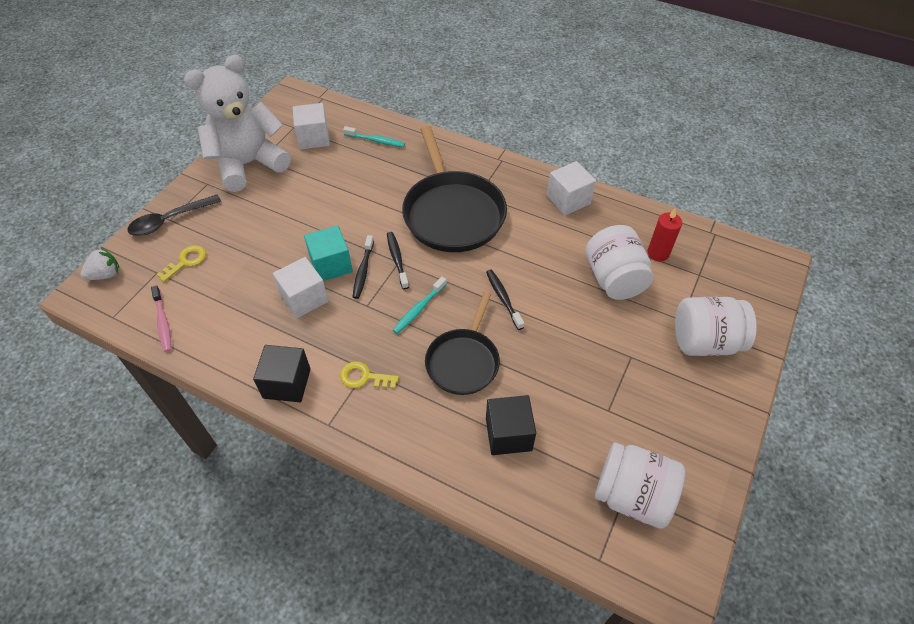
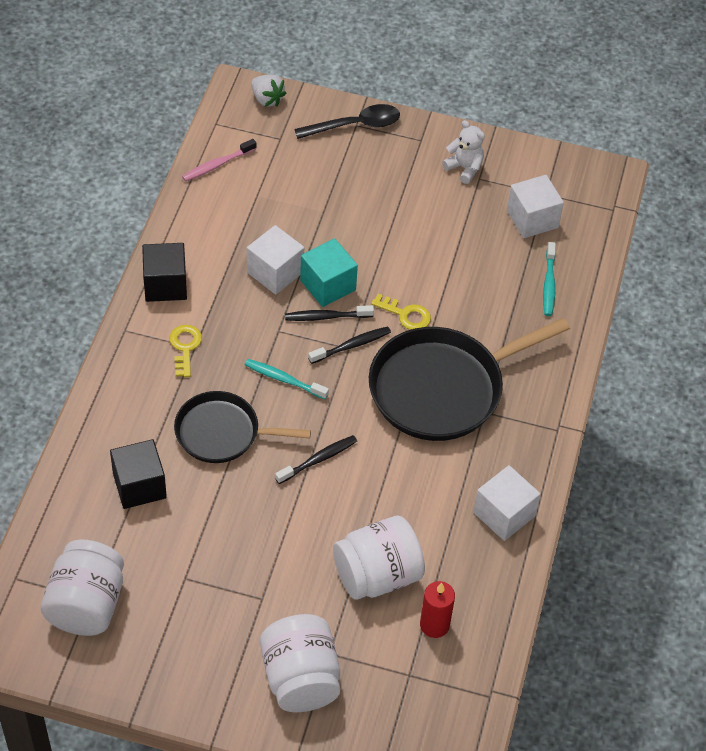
camera: 75 degrees right, 0 degrees up
(170, 220) = (355, 125): black spoon -> black spoon turned 120 degrees clockwise
(186, 261) = (300, 158): yellow key -> yellow key (406, 315)
(248, 164) = (464, 168): white teddy bear -> white teddy bear, size x0.41

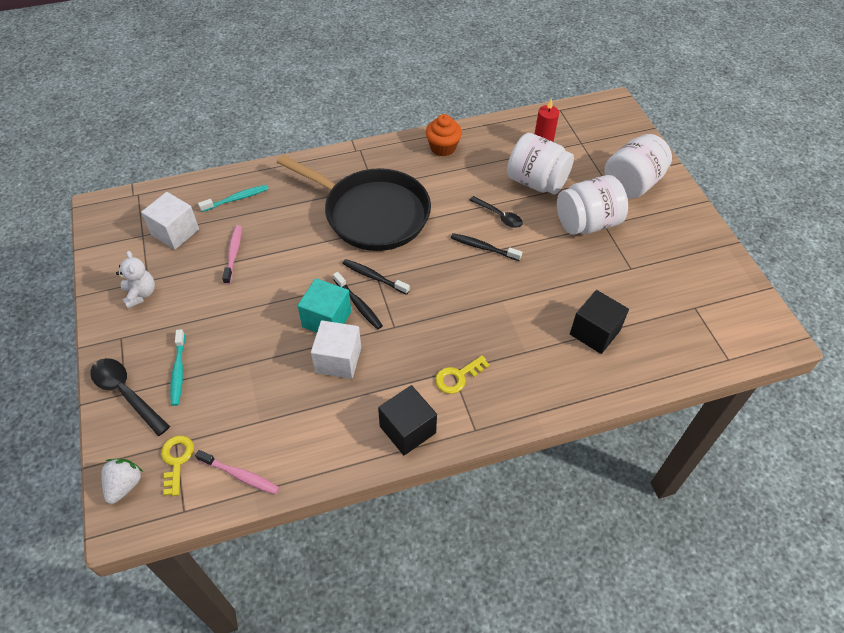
camera: 120 degrees left, 0 degrees up
(86, 604) = (701, 307): white jar -> white jar (587, 223)
(222, 433) = (510, 310): black pan -> none
(284, 379) = (435, 300): turquoise toothbrush -> turquoise toothbrush (178, 371)
(352, 502) = (499, 216): none -> black spoon
(406, 315) = (321, 260): yellow key -> yellow key (176, 460)
(464, 168) = (140, 294): white teddy bear -> white teddy bear turned 150 degrees clockwise
(467, 251) = (233, 254): none -> pink toothbrush
(504, 514) = (443, 148): white cube -> orange cupcake

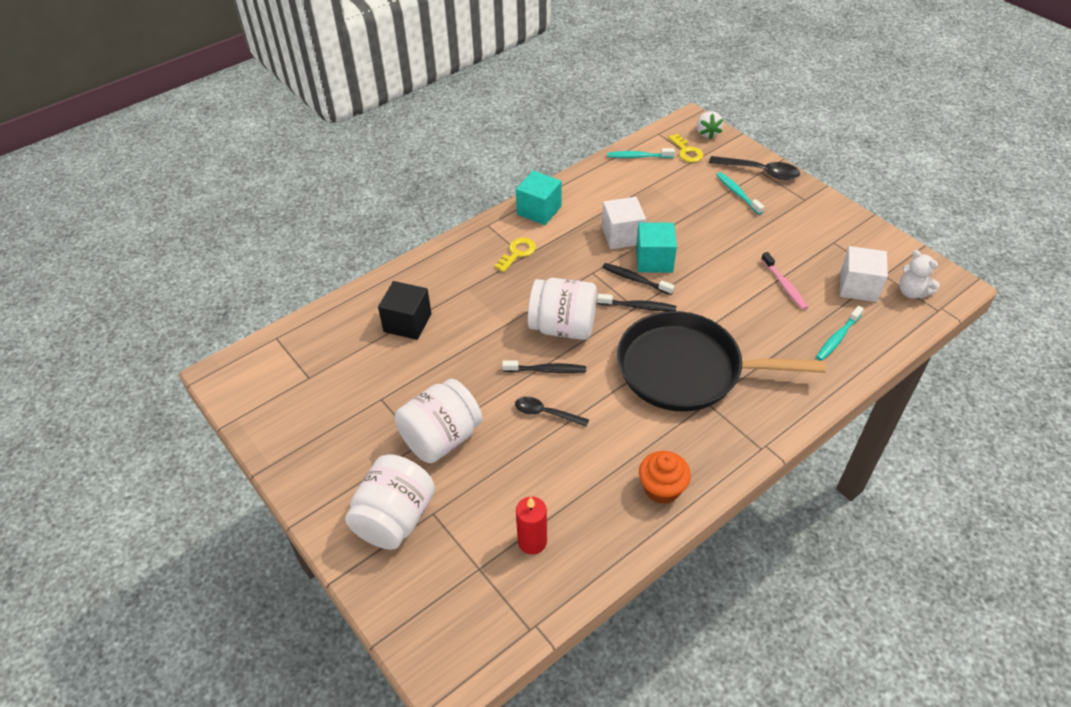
camera: 160 degrees right, 5 degrees down
(140, 294) = (826, 230): white teddy bear -> white teddy bear (912, 292)
(240, 475) = (638, 157): pink toothbrush -> turquoise toothbrush
(407, 429) = (539, 210): black cube -> turquoise cube
(536, 182) = (519, 476): white jar -> white jar (563, 327)

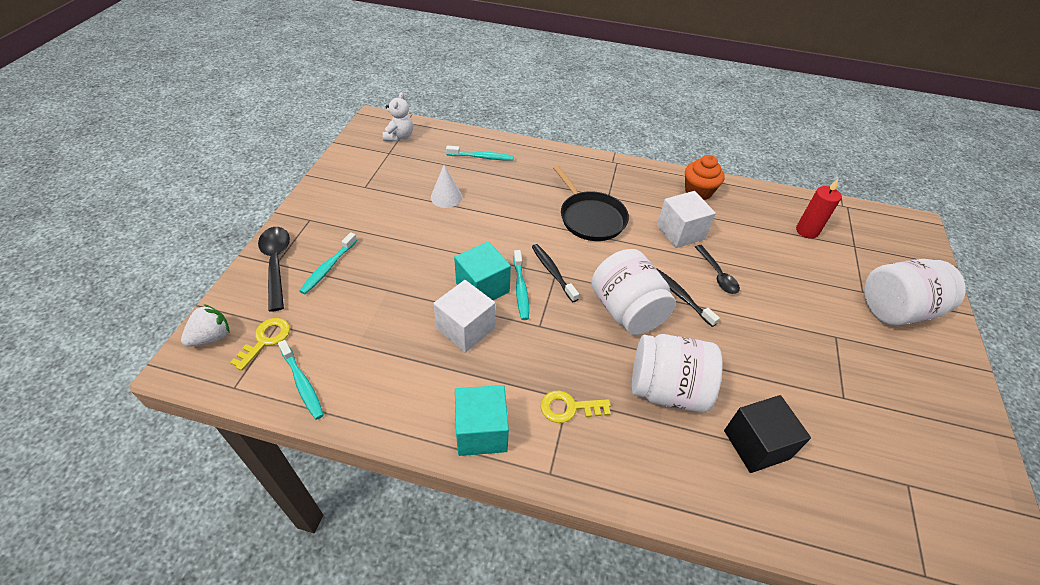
camera: 130 degrees left, 0 degrees up
(441, 438) = (815, 325): white jar -> white jar (667, 389)
(635, 279) = (520, 289): black toothbrush -> turquoise toothbrush
(685, 369) = (590, 218): black pan -> black pan, size x0.61
(784, 285) = (446, 197): pink toothbrush -> white cone
(858, 287) = (414, 161): white cube -> white cube (680, 232)

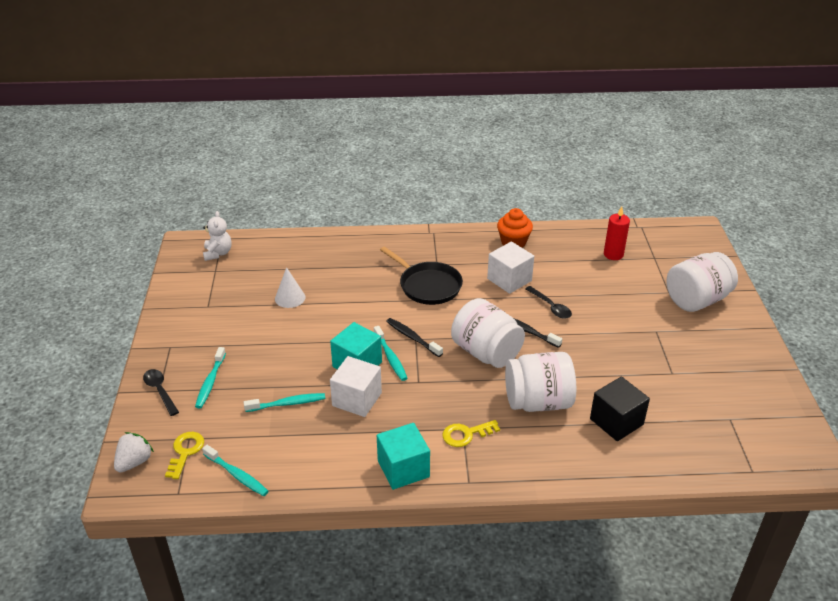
camera: 15 degrees left, 10 degrees down
(276, 264) = (160, 391): black spoon -> black spoon, size x0.67
(482, 157) = (307, 255): turquoise toothbrush -> turquoise toothbrush (287, 404)

